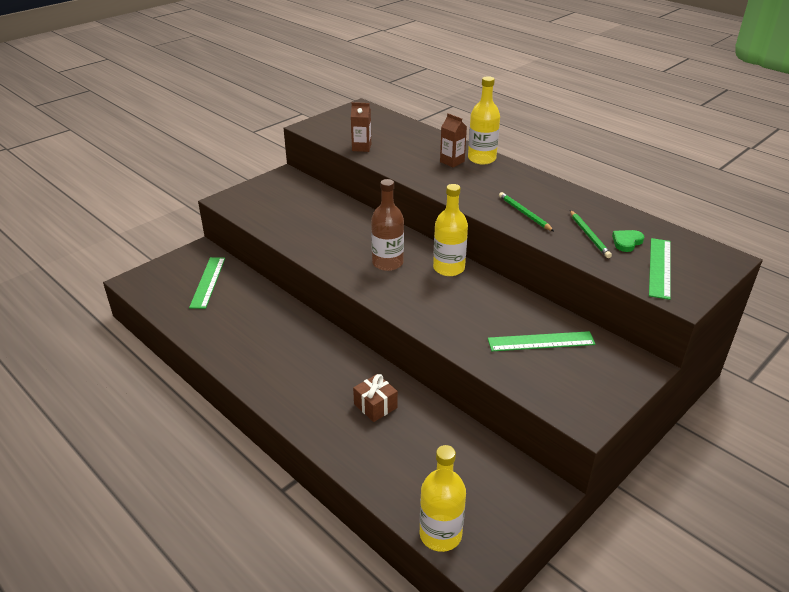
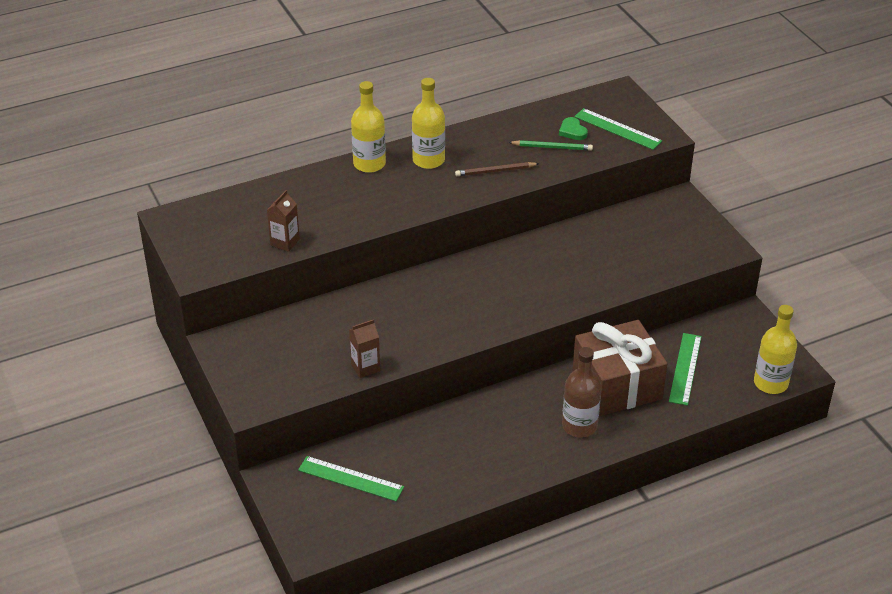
camera: 70 degrees left, 5 degrees up
(375, 406) = (617, 385): brown gift -> brown gift, size x2.23
(387, 263) = (464, 301): brown bottle -> brown bottle (579, 426)
(449, 268) = (494, 262): yellow bottle -> yellow bottle (428, 160)
(452, 162) = (363, 185): brown carton -> brown carton (365, 367)
(524, 213) = (495, 171): green pencil -> brown pencil
(541, 341) = (629, 240): green ruler -> green ruler (685, 368)

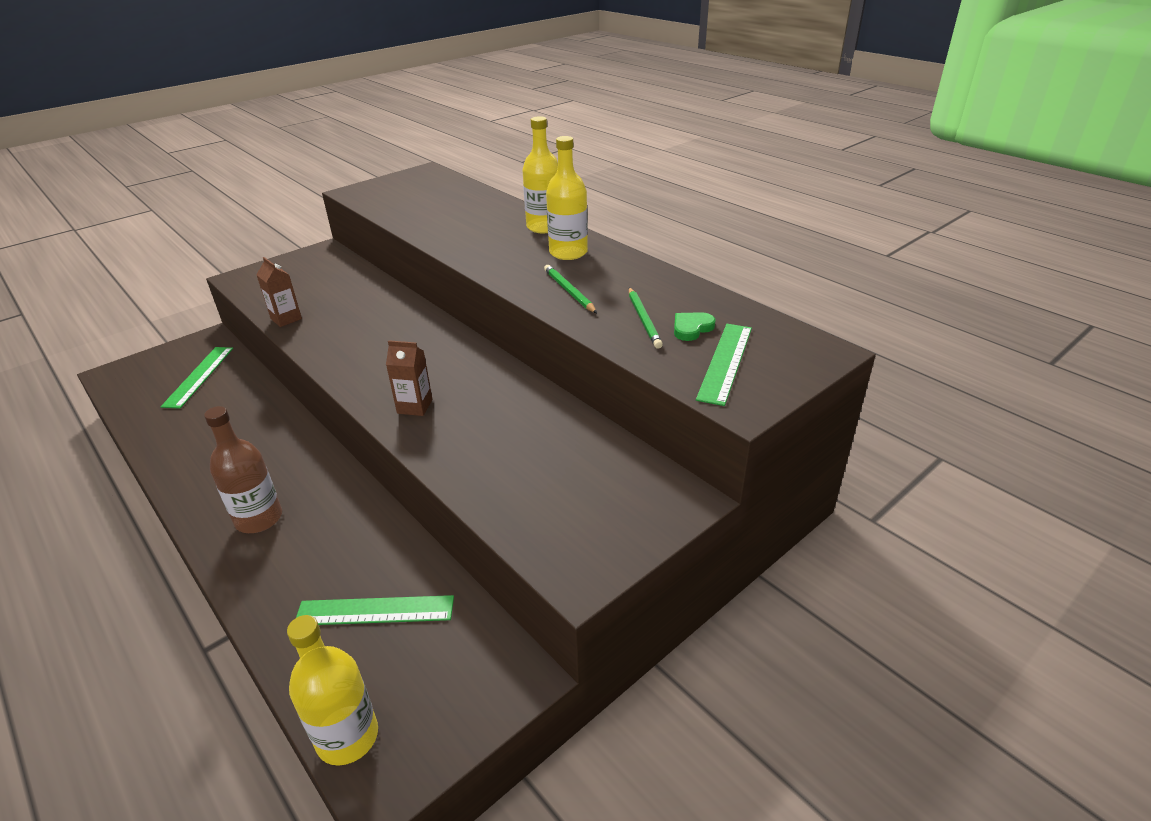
camera: 75 degrees right, 5 degrees down
(285, 242) = (402, 214): brown carton -> brown carton (415, 406)
(495, 171) = (569, 291): brown pencil -> green pencil
(617, 385) = (335, 541): brown gift -> none

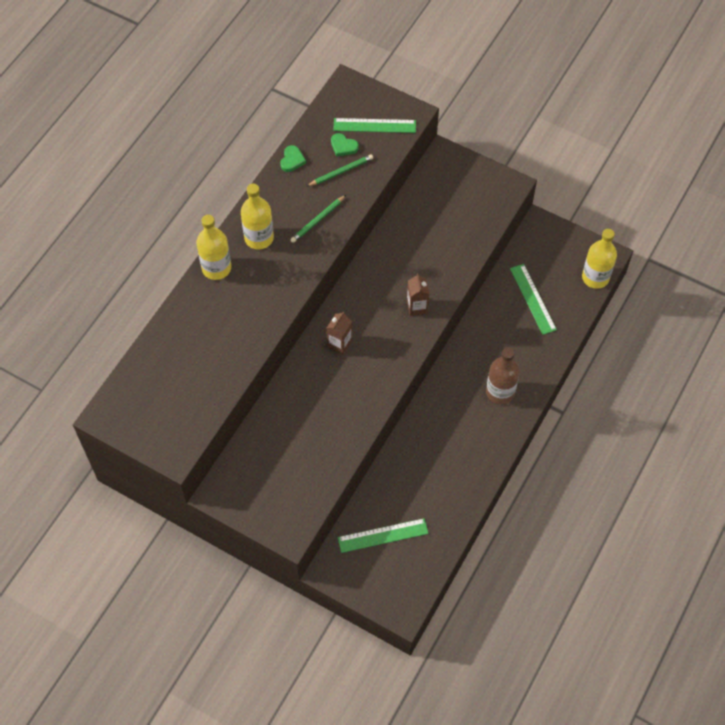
camera: 110 degrees left, 25 degrees up
(286, 319) = (343, 448): brown carton -> brown carton (339, 343)
(682, 287) = (292, 160): none -> green heart

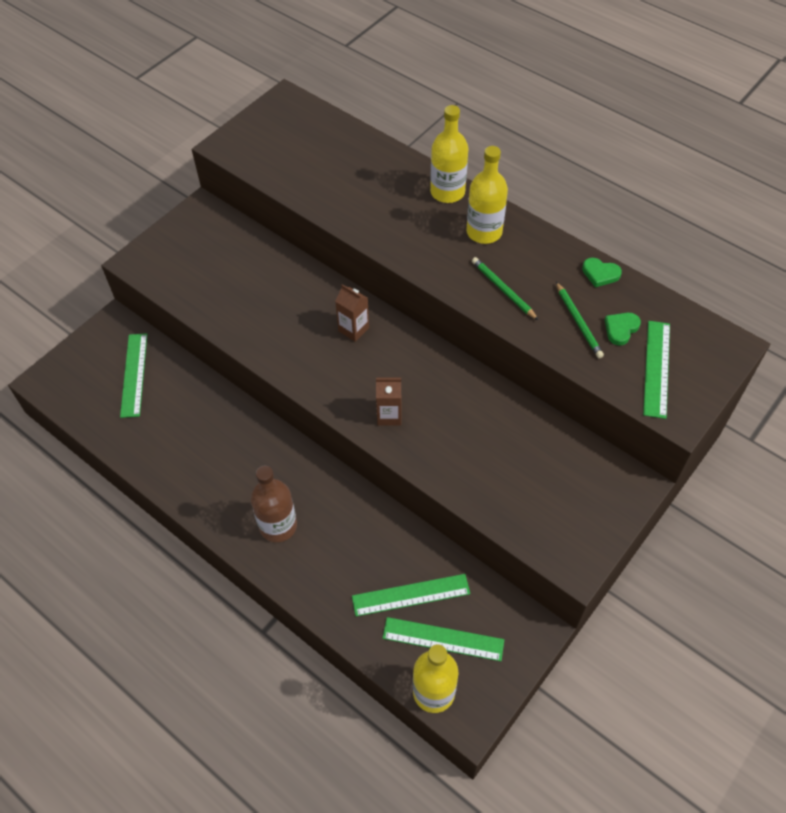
camera: 100 degrees right, 5 degrees down
(559, 276) = (443, 639): none -> green ruler

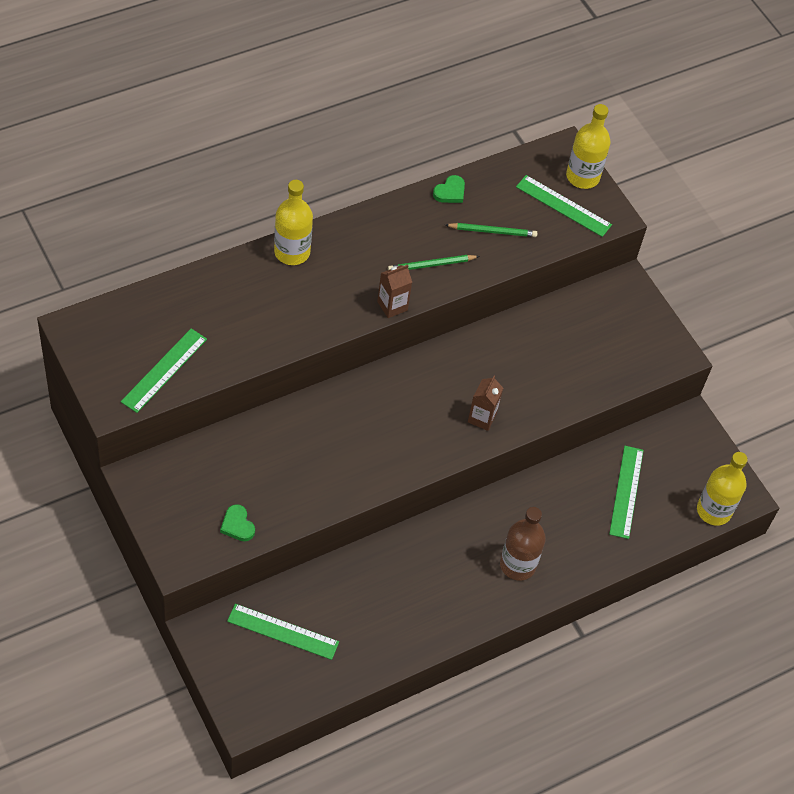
camera: 75 degrees left, 0 degrees up
(353, 329) = (372, 406): brown carton -> brown carton (392, 306)
(443, 639) = (673, 485): green ruler -> green ruler (164, 370)
(484, 232) = (357, 248): yellow bottle -> yellow bottle (582, 177)
(621, 329) = (514, 208): green heart -> green heart (237, 525)

